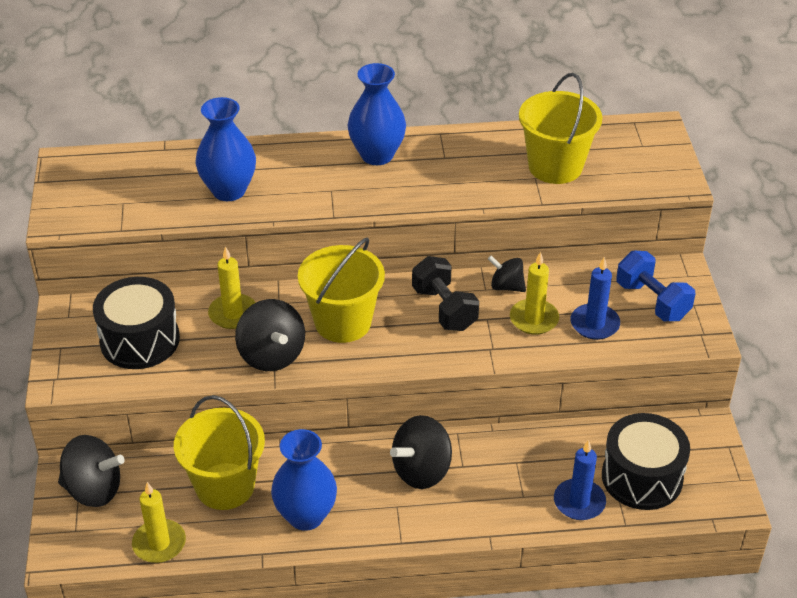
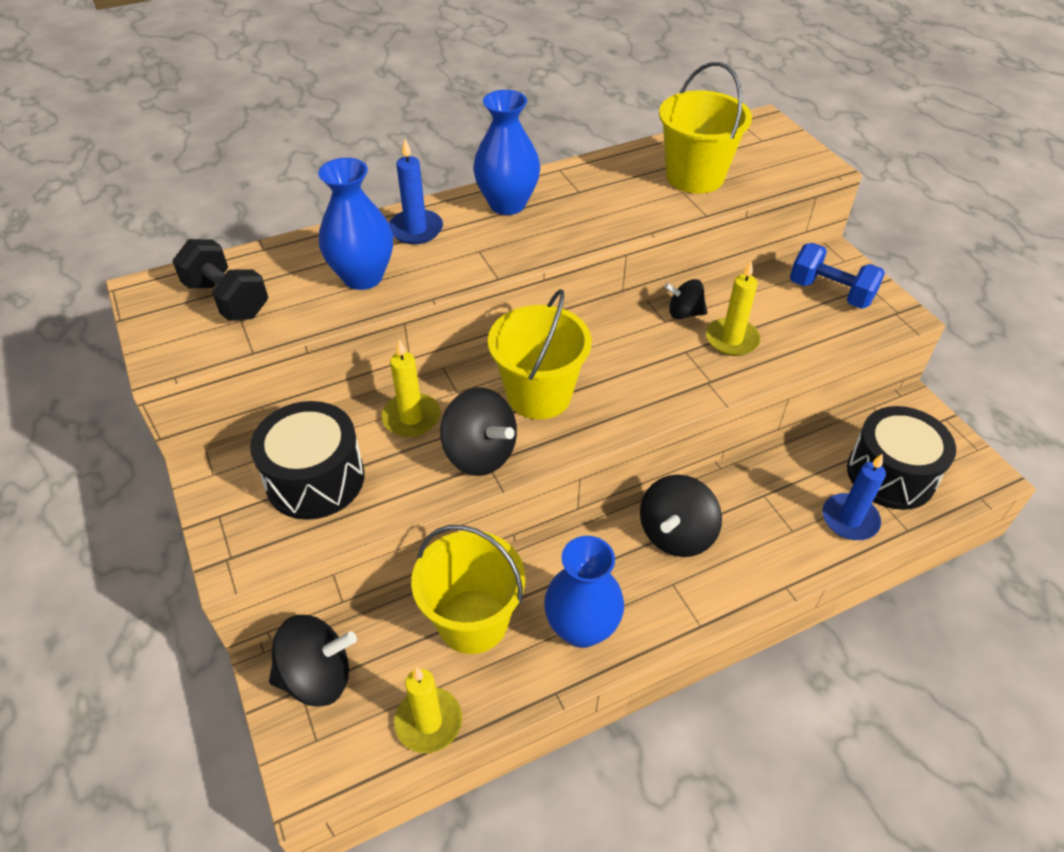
camera: 20 degrees left, 5 degrees up
(444, 309) = (637, 352): black dumbbell -> black dumbbell (227, 299)
(594, 324) = (792, 329): blue candle -> blue candle (416, 229)

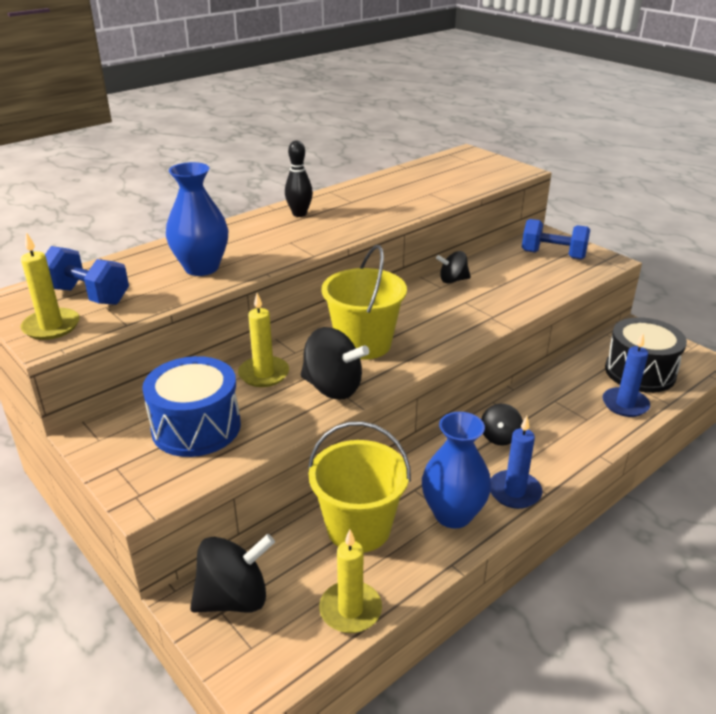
camera: 15 degrees left, 15 degrees down
(227, 299) = (88, 295): black dumbbell -> blue dumbbell
(315, 479) = (196, 427): black drum -> blue drum
(416, 229) = (232, 236): blue candle -> blue candle (514, 492)
(507, 204) = (299, 214): blue vase -> black bowling pin
(676, 534) = (499, 437): black spinning top -> black spinning top, size x0.60
(695, 176) = (434, 184): yellow bucket -> none
(732, 339) = (496, 290): yellow candle -> yellow candle (51, 326)

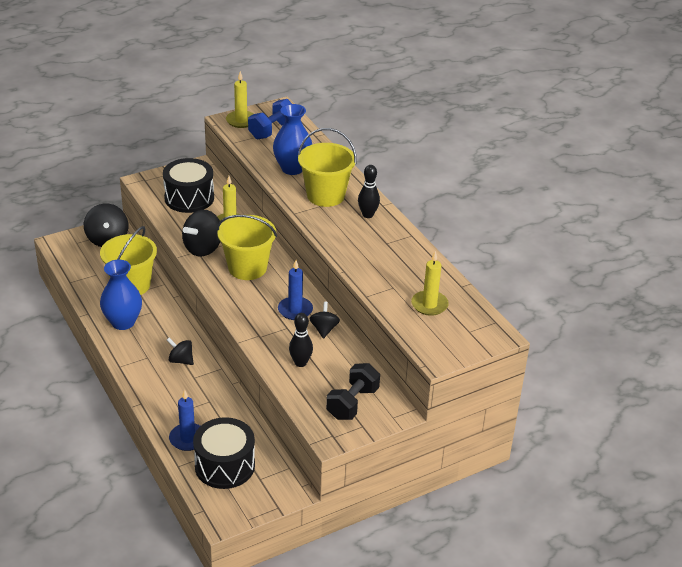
camera: 100 degrees right, 5 degrees up
(196, 427) = (189, 198): blue drum -> black drum
(265, 240) = (325, 195): none -> yellow bucket
(350, 610) = (79, 274): yellow candle -> yellow candle (429, 305)
(514, 492) = (128, 352): blue candle -> blue candle (295, 310)
(517, 287) = (300, 363): none -> black bowling pin
(553, 255) = (352, 403): blue dumbbell -> black dumbbell

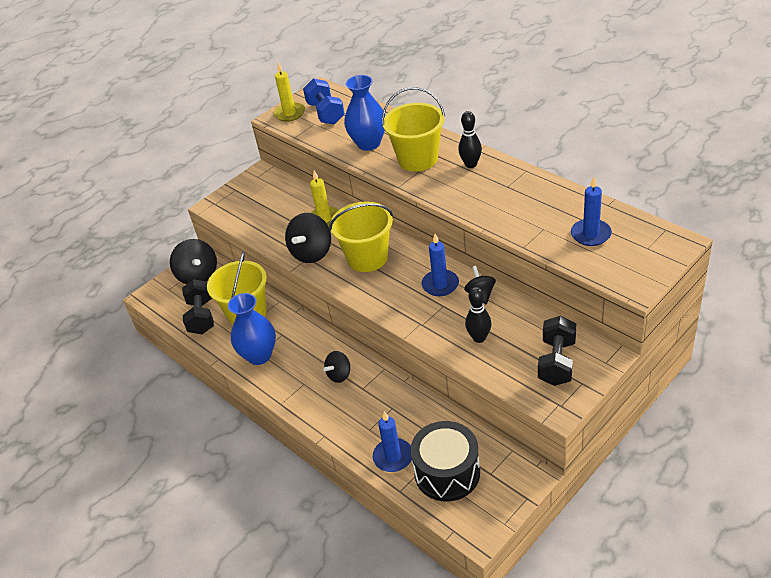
camera: 10 degrees left, 5 degrees up
(92, 275) = (201, 317): none -> black dumbbell
(181, 360) = (339, 375): black spinning top -> black spinning top turned 60 degrees counterclockwise
(189, 198) = (269, 207): black drum -> none
(272, 130) = (326, 113): blue dumbbell -> blue dumbbell turned 45 degrees counterclockwise
(429, 305) = (590, 234): yellow candle -> blue candle

